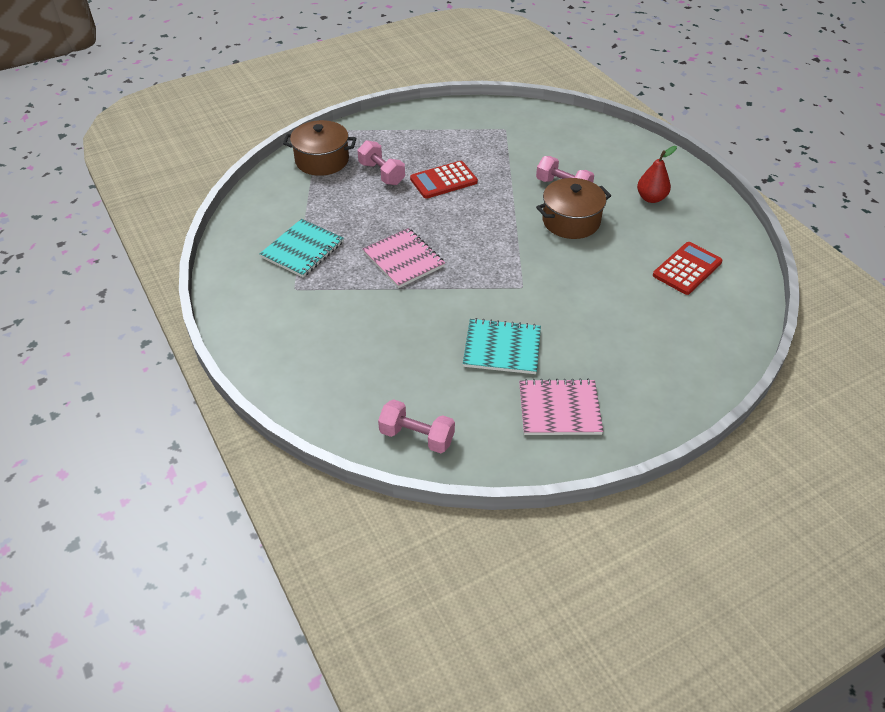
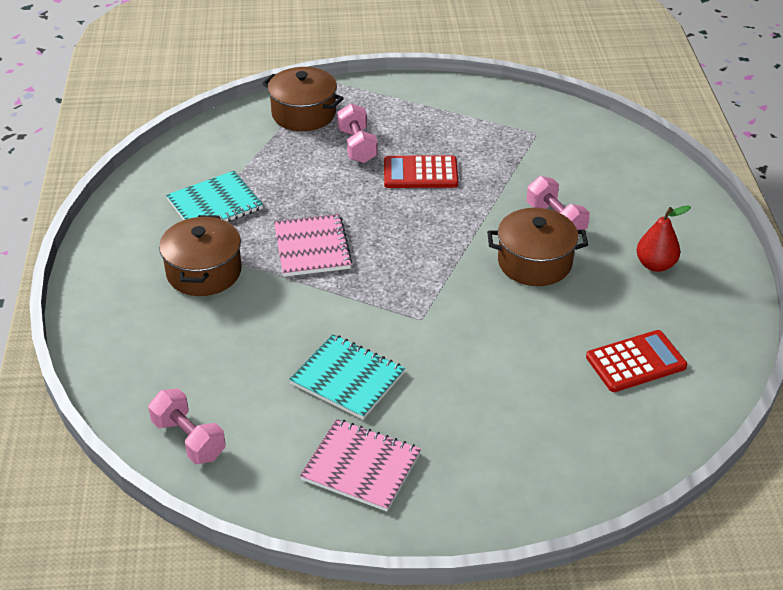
camera: 25 degrees right, 5 degrees down
(333, 304) = (204, 272): none -> brown pot

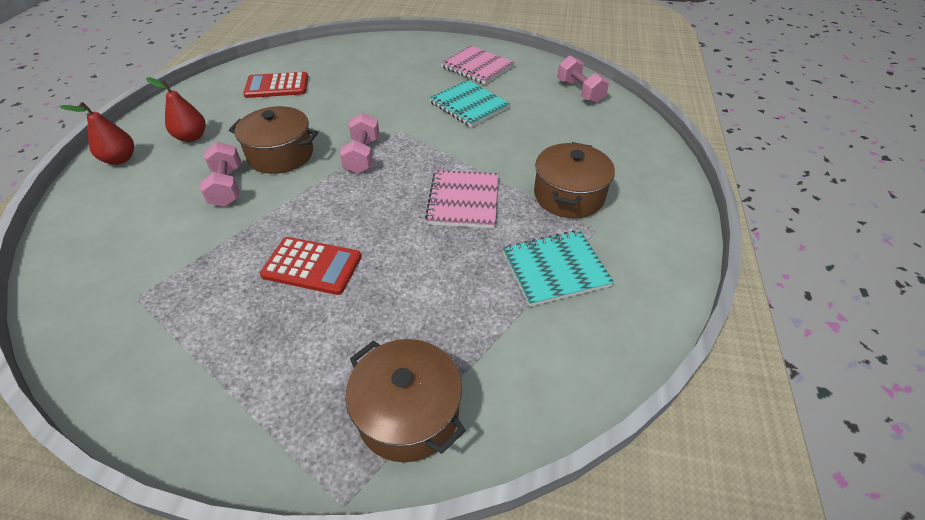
camera: 165 degrees left, 5 degrees up
(357, 146) = (361, 325): pink dumbbell -> pink dumbbell (363, 156)
(697, 227) = (120, 159): none -> red pear

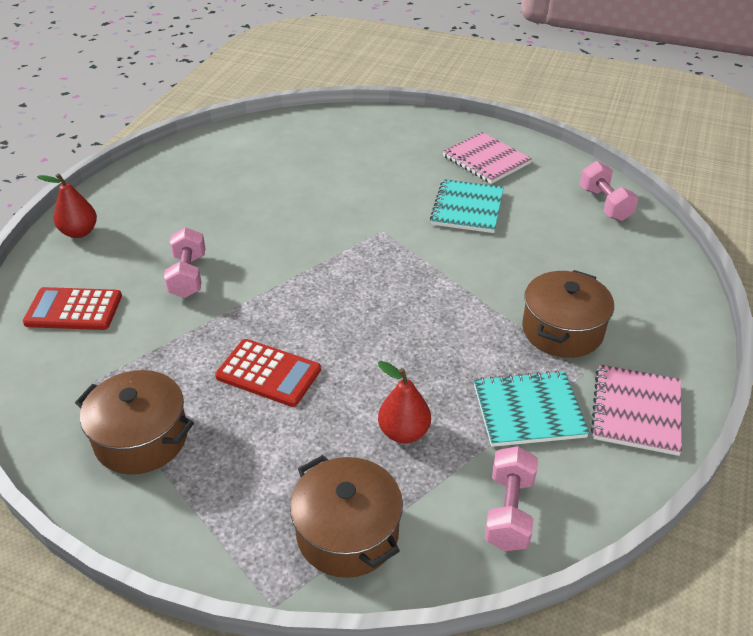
camera: 10 degrees right, 5 degrees down
(191, 137) = (154, 215): red pear -> red pear (403, 432)
(277, 86) = (250, 162): red calculator -> red calculator (73, 310)
(281, 154) = (247, 245): brown pot -> brown pot (141, 438)
(363, 156) = (337, 257): pink dumbbell -> pink dumbbell (509, 511)
(463, 201) = (441, 322): pink notebook -> pink notebook (636, 411)
(469, 105) = (467, 208): turquoise notebook -> turquoise notebook turned 45 degrees clockwise

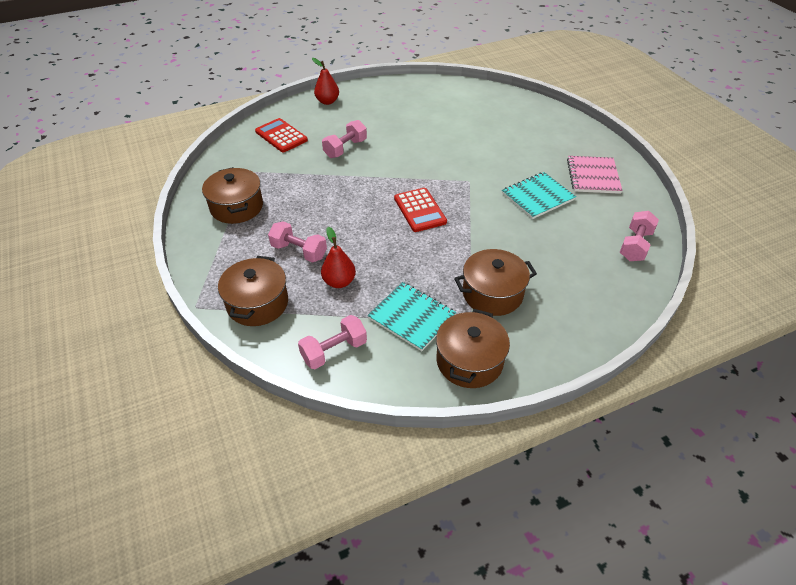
camera: 45 degrees right, 5 degrees up
(268, 373) = (319, 214): red calculator -> red calculator (420, 210)
(307, 433) = (299, 251): none -> pink dumbbell
(636, 411) = (469, 361): pink notebook -> brown pot

